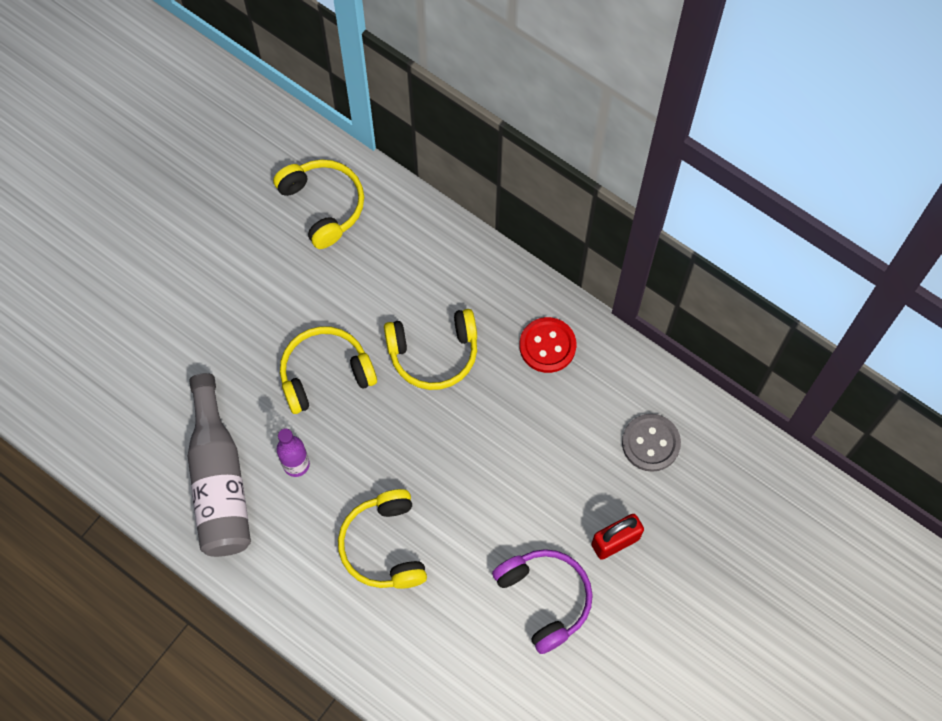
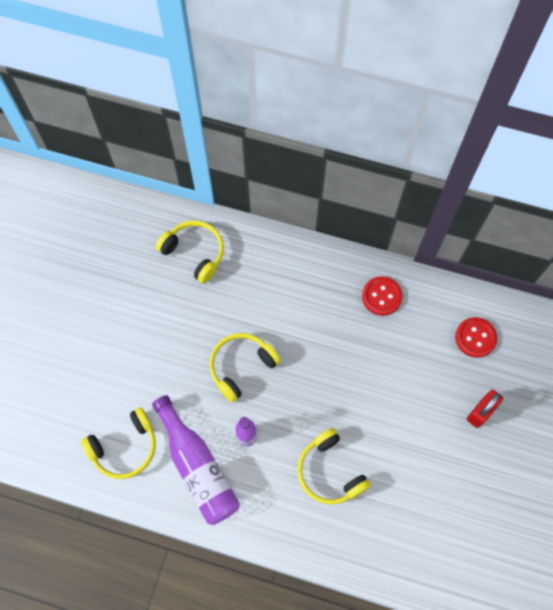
camera: 20 degrees left, 0 degrees up
(219, 480) = (198, 467): grey bottle -> purple bottle
(433, 354) = (309, 328): yellow headphones -> yellow headphones (125, 447)
(545, 598) = (451, 468): purple headphones -> none
(650, 443) = (475, 338): grey button -> red button

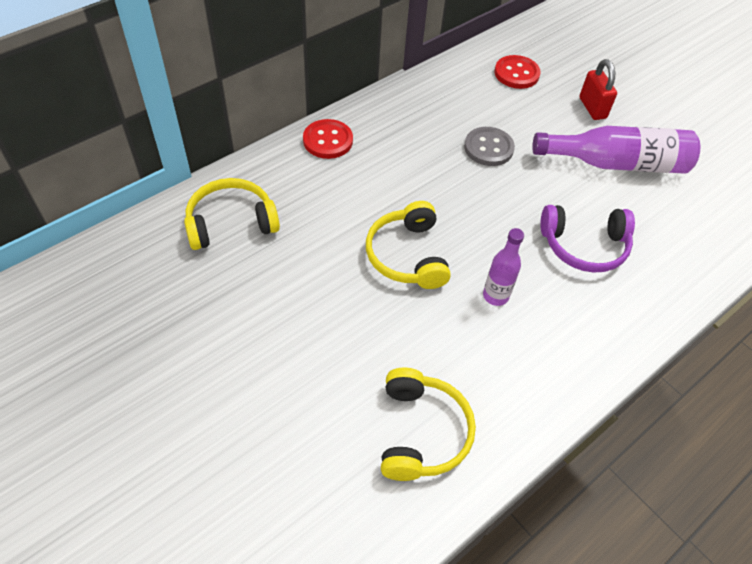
camera: 60 degrees left, 15 degrees down
(198, 467) = (501, 364): purple bottle -> purple bottle (617, 163)
(329, 472) = (584, 246): yellow headphones -> purple headphones
(376, 362) = (488, 148): none -> grey button
(381, 296) = (422, 108): red button -> red button (328, 140)

